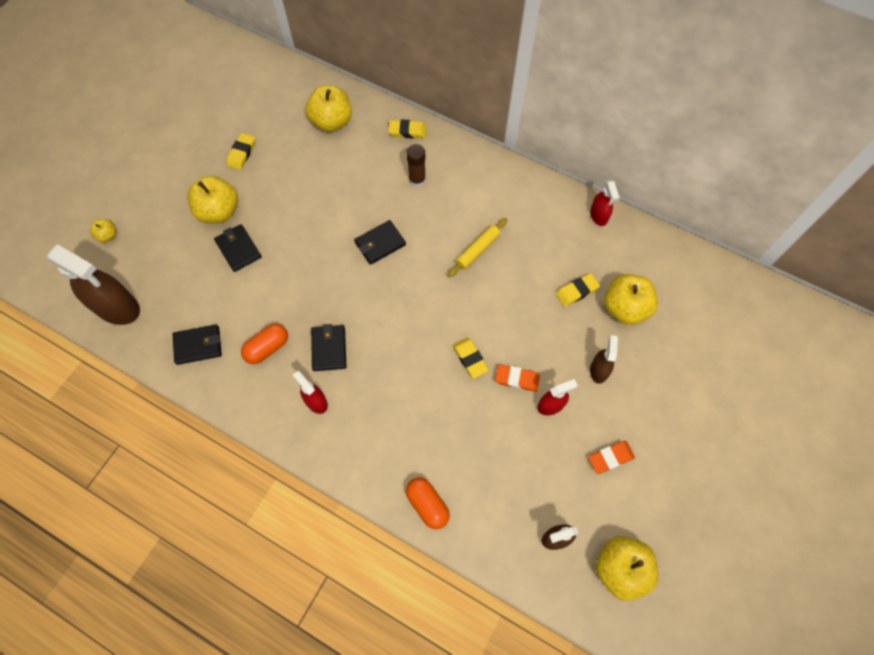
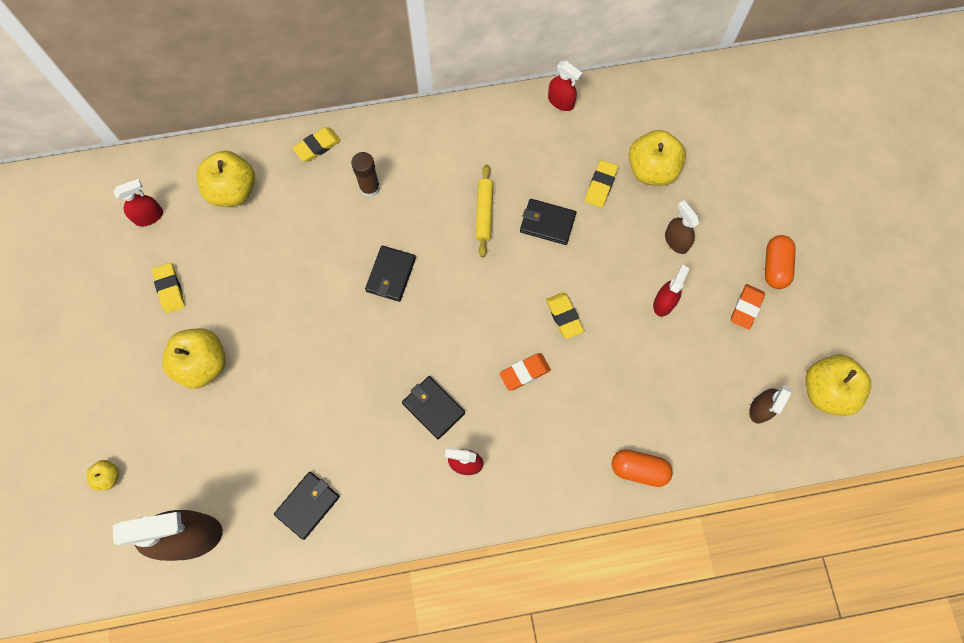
camera: 40 degrees left, 5 degrees up
(238, 249) = (259, 385): black wallet -> black wallet (547, 223)
(267, 348) = (376, 453): orange capsule -> orange capsule (775, 266)
(269, 102) = (149, 216): none -> red spray bottle
(470, 359) = (564, 316): yellow eraser -> yellow eraser turned 45 degrees clockwise
(516, 379) = (618, 302): orange eraser -> orange eraser (525, 372)

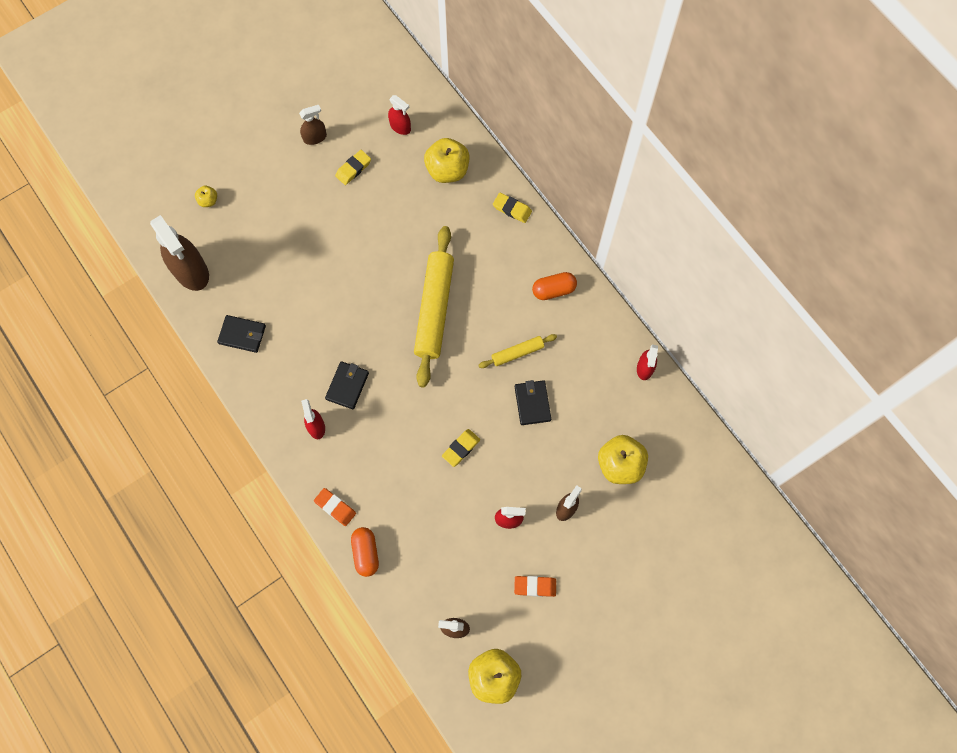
camera: 65 degrees right, 0 degrees up
(103, 315) = (315, 137): none -> brown spray bottle
(203, 364) = (310, 218): yellow apple -> none
(370, 188) = (497, 262): brown glue stick -> none
(391, 275) = (435, 309): black wallet -> yellow rolling pin
(525, 372) = (403, 438): orange eraser -> orange eraser (335, 507)
(600, 185) = (585, 430): yellow eraser -> none
(775, 266) = (582, 597): orange capsule -> orange capsule (553, 290)

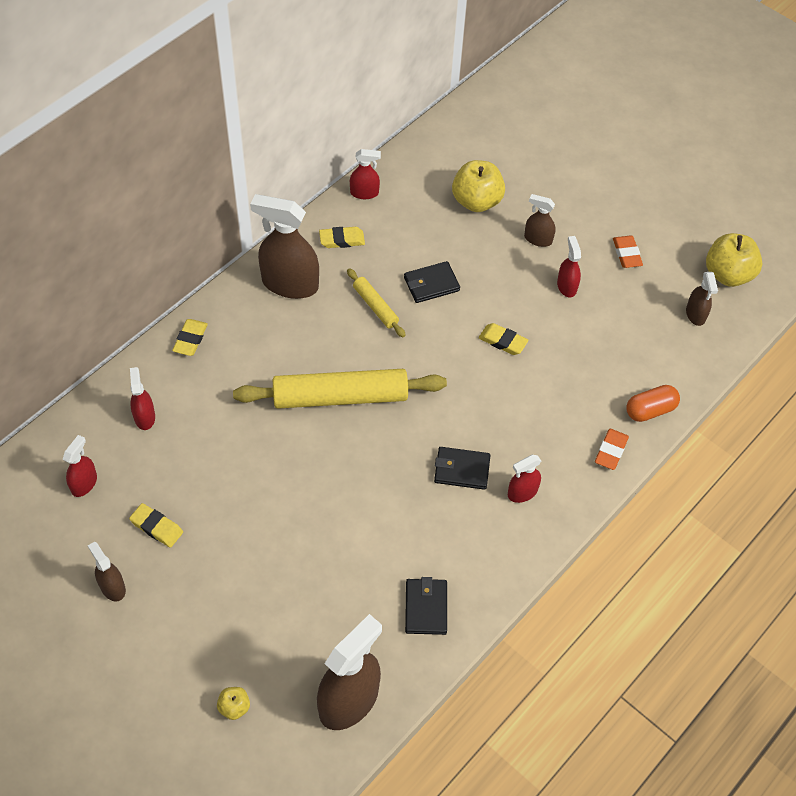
camera: 105 degrees left, 15 degrees down
(447, 170) = (144, 417): yellow apple -> red spray bottle
(553, 290) = (289, 284): orange capsule -> brown spray bottle
(593, 339) = (342, 240): none -> yellow eraser

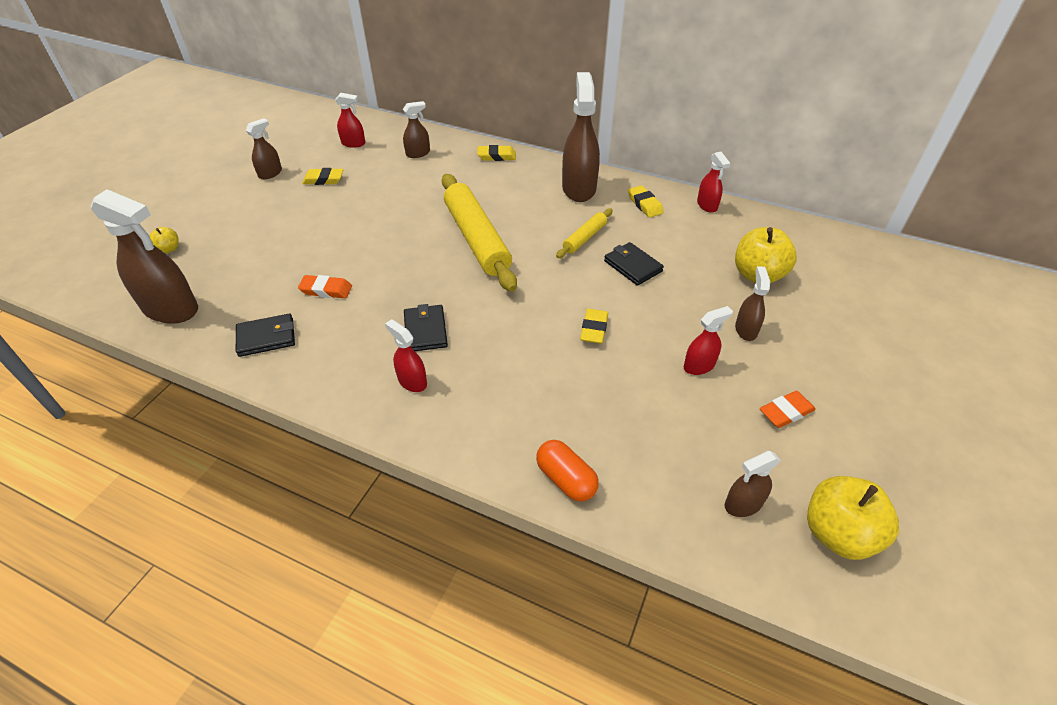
camera: 75 degrees right, 10 degrees down
(144, 417) = (418, 153): red spray bottle -> brown spray bottle
(156, 527) = (323, 180): yellow eraser -> yellow eraser turned 75 degrees clockwise
(611, 451) = (491, 449): orange eraser -> orange eraser (326, 290)

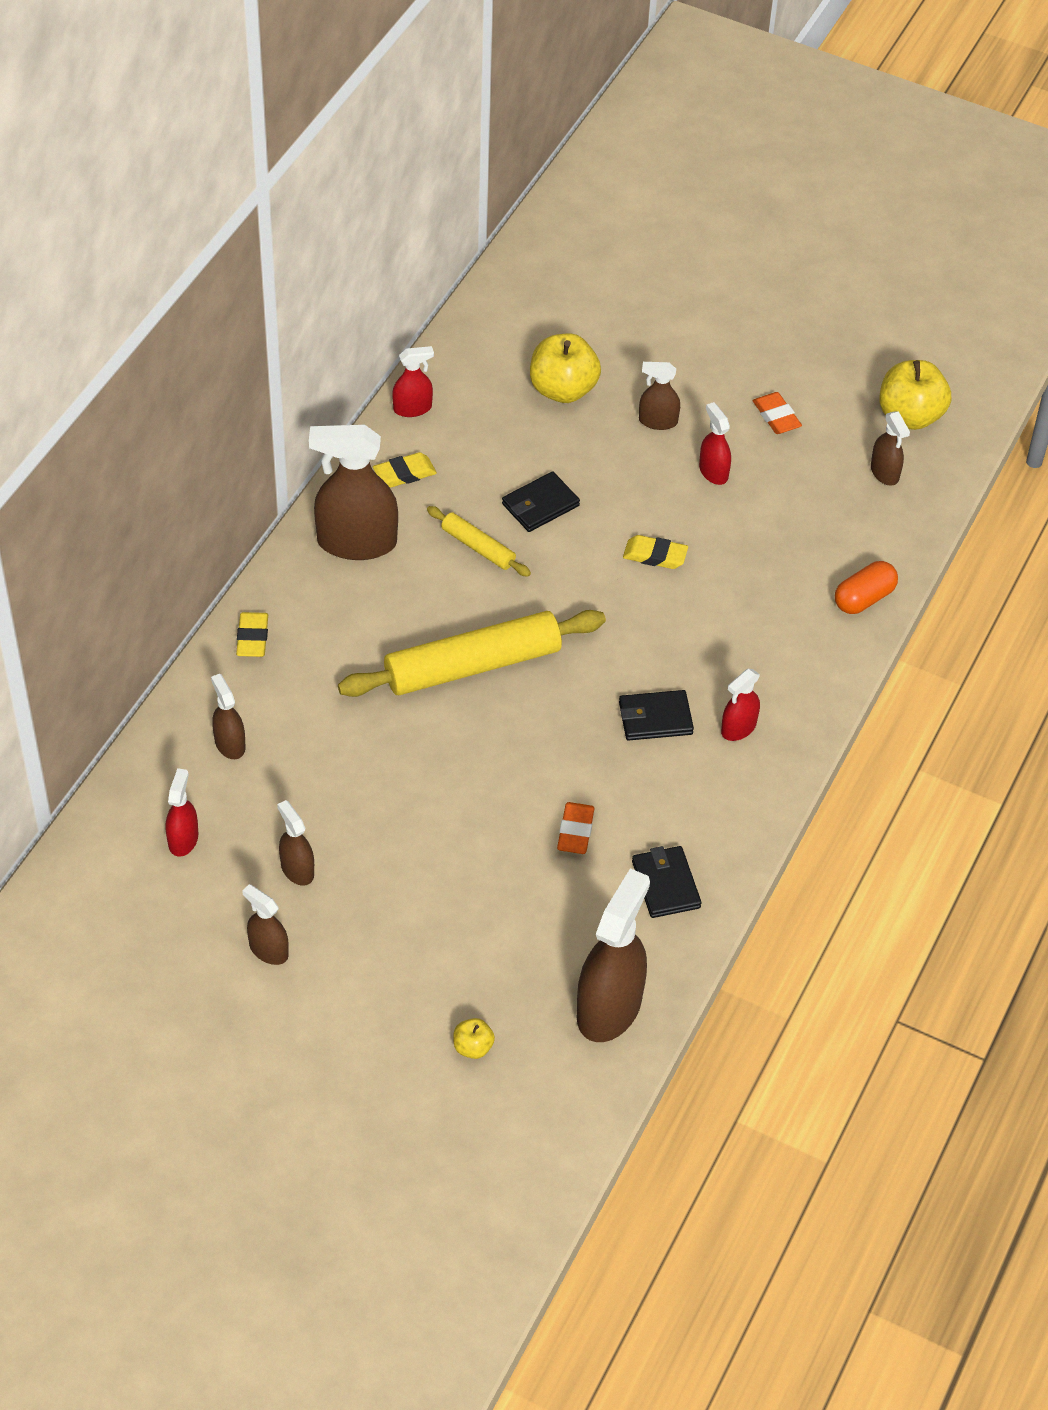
camera: 90 degrees left, 5 degrees up
(323, 180) = (297, 869): yellow eraser -> brown spray bottle

